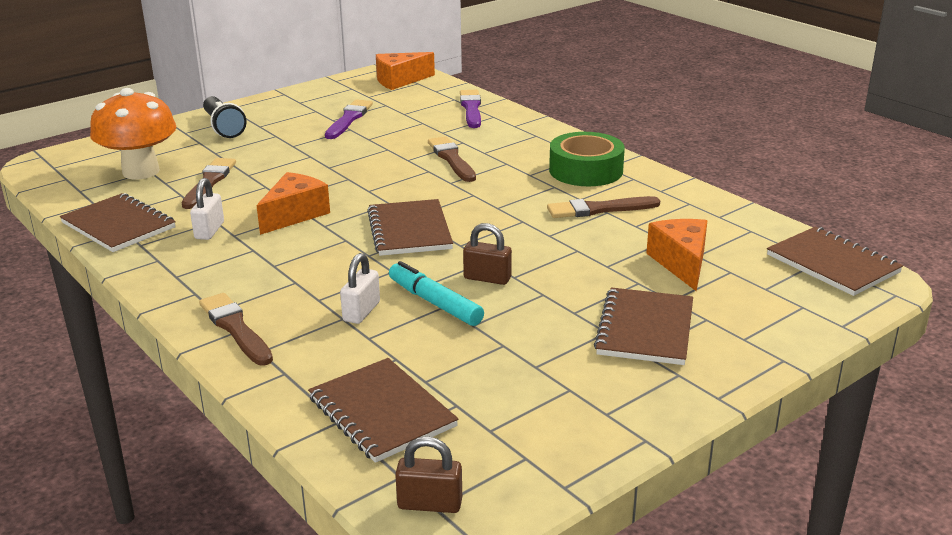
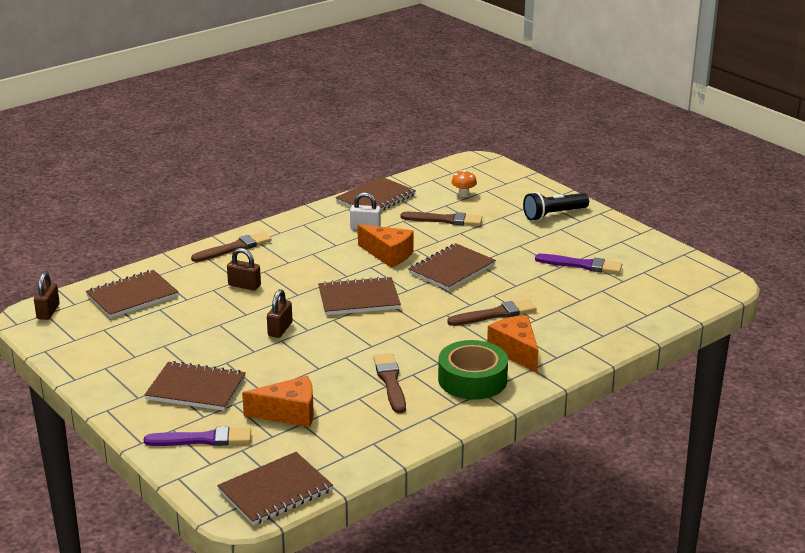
camera: 90 degrees right, 0 degrees up
(141, 172) = (463, 194): orange mushroom -> orange mushroom, size x0.42
(343, 179) = (451, 269): none -> brown notebook
(361, 312) = (244, 285): white padlock -> brown padlock
(399, 81) = (691, 285): orange cheese -> orange cheese (515, 351)
(434, 303) = (250, 310): turquoise marker -> none
(471, 108) = (621, 323): purple brush -> purple brush (203, 439)

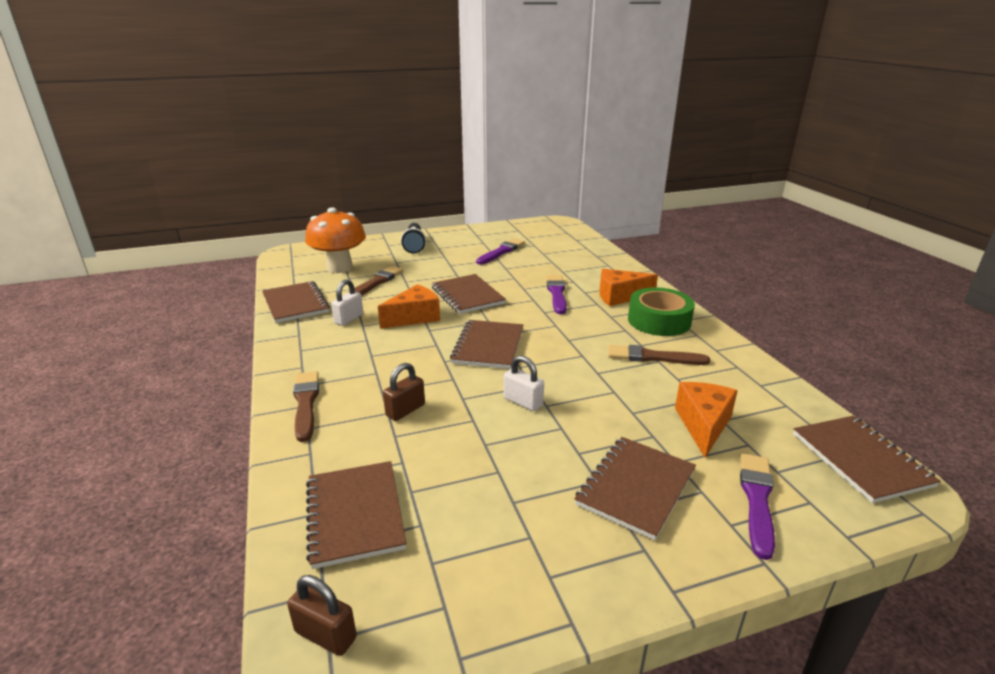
camera: 70 degrees left, 0 degrees up
(280, 329) = (523, 402): brown padlock -> white padlock
(463, 194) = (339, 268): orange mushroom -> orange mushroom, size x2.41
(495, 314) = (556, 293): brown brush -> purple brush

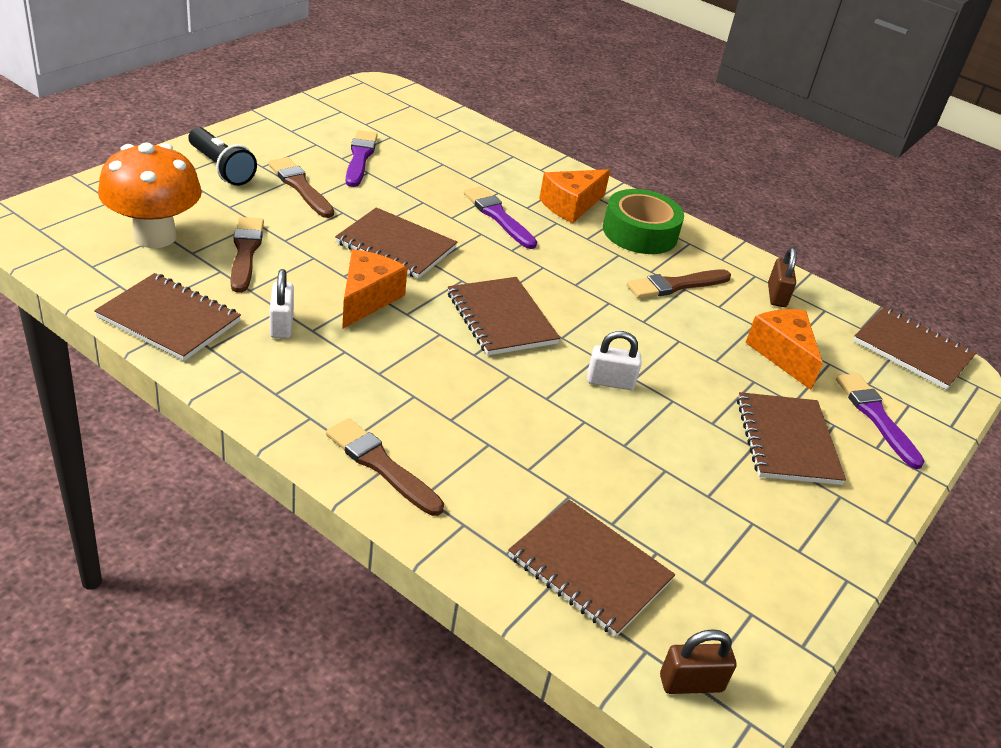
camera: 40 degrees left, 10 degrees up
(405, 410) = (504, 434): brown padlock -> brown padlock (776, 295)
(447, 259) = (300, 187): none -> brown brush

